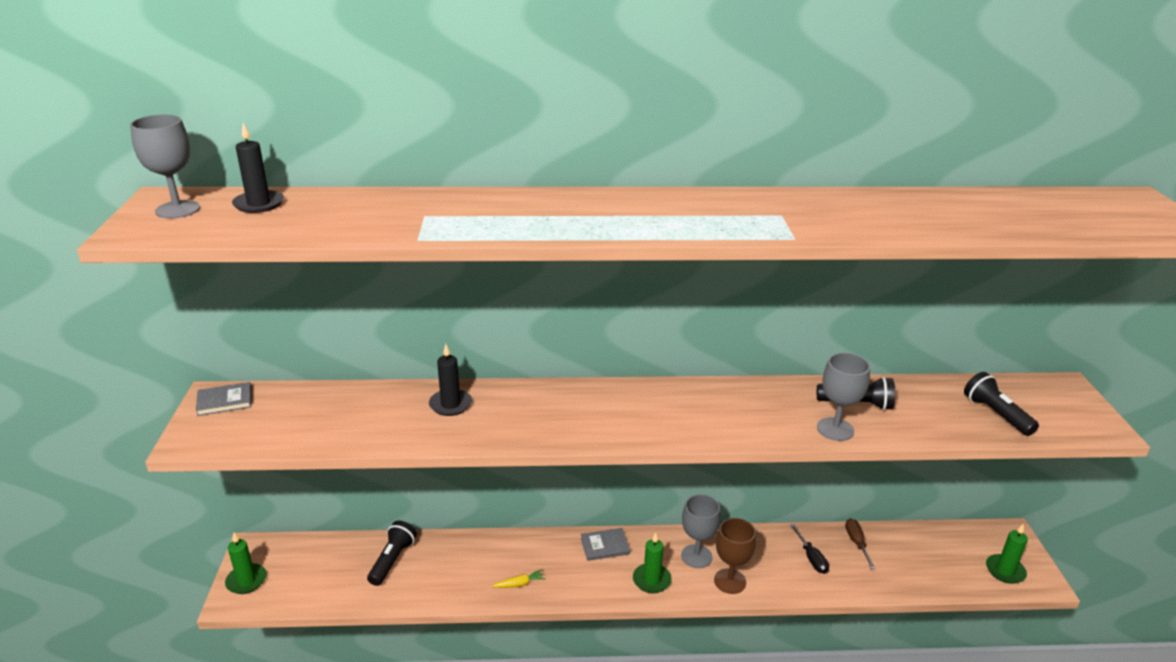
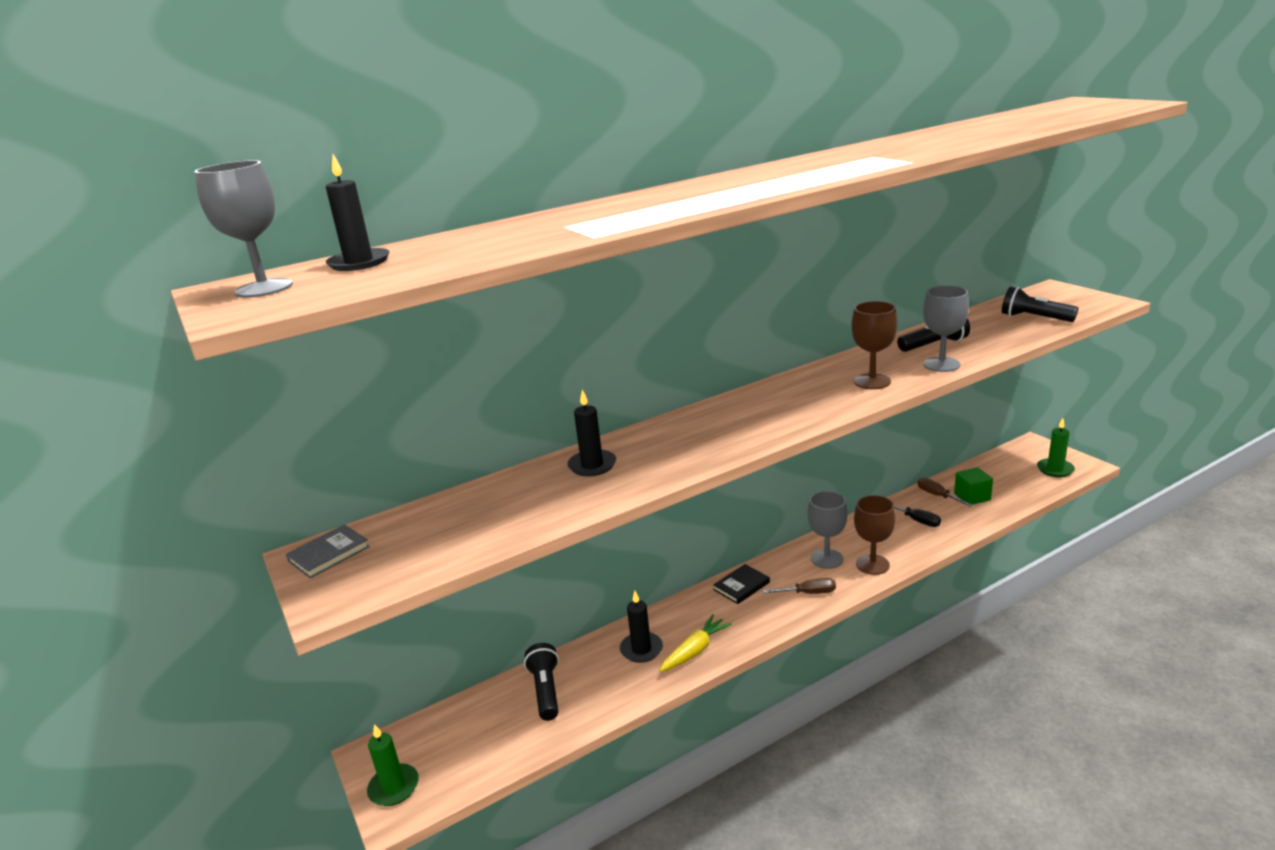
camera: 25 degrees left, 5 degrees down
(483, 562) = (641, 649): none -> black candle
(520, 584) = (695, 650): yellow carrot -> yellow carrot, size x1.59
(605, 546) = (741, 586): grey book -> black book
(651, 580) = (809, 593): green candle -> brown screwdriver
(751, 420) = (872, 381): none -> brown goblet
(889, 560) = (972, 497): none -> green cube

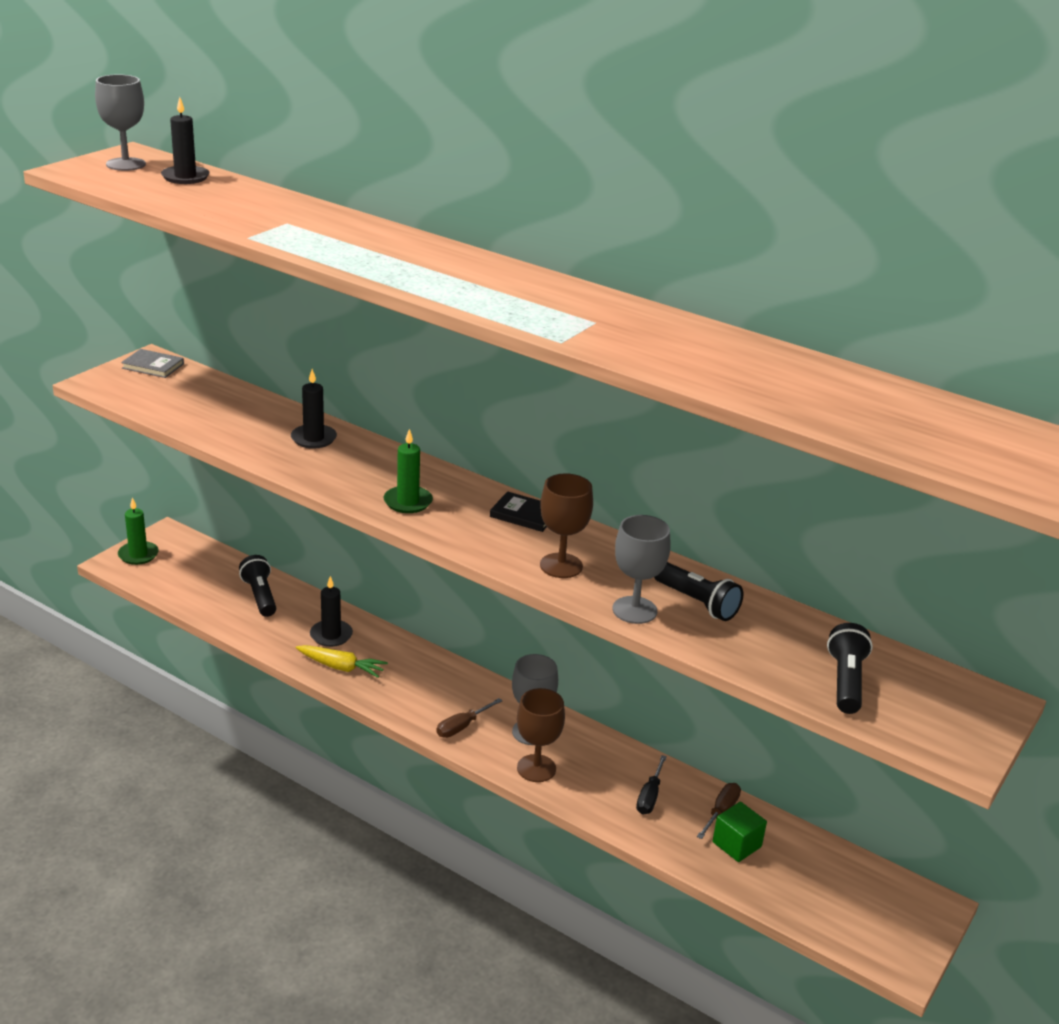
camera: 60 degrees right, 5 degrees up
(546, 690) = (260, 596): black flashlight -> black flashlight turned 75 degrees counterclockwise
(741, 586) = (453, 679): black book -> black book (524, 515)
(809, 593) = (461, 727): brown screwdriver -> brown screwdriver turned 75 degrees clockwise
(1055, 469) = (867, 929): green candle -> green candle (408, 502)

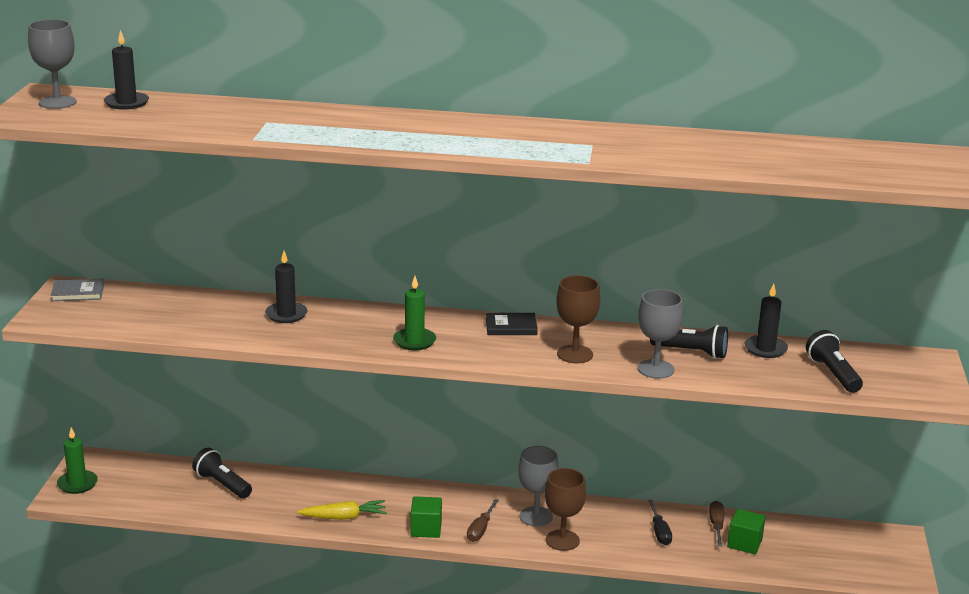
camera: 25 degrees left, 5 degrees down
(331, 635) = (313, 496): black candle -> black candle (765, 349)
(408, 707) = (426, 529): none -> green cube

